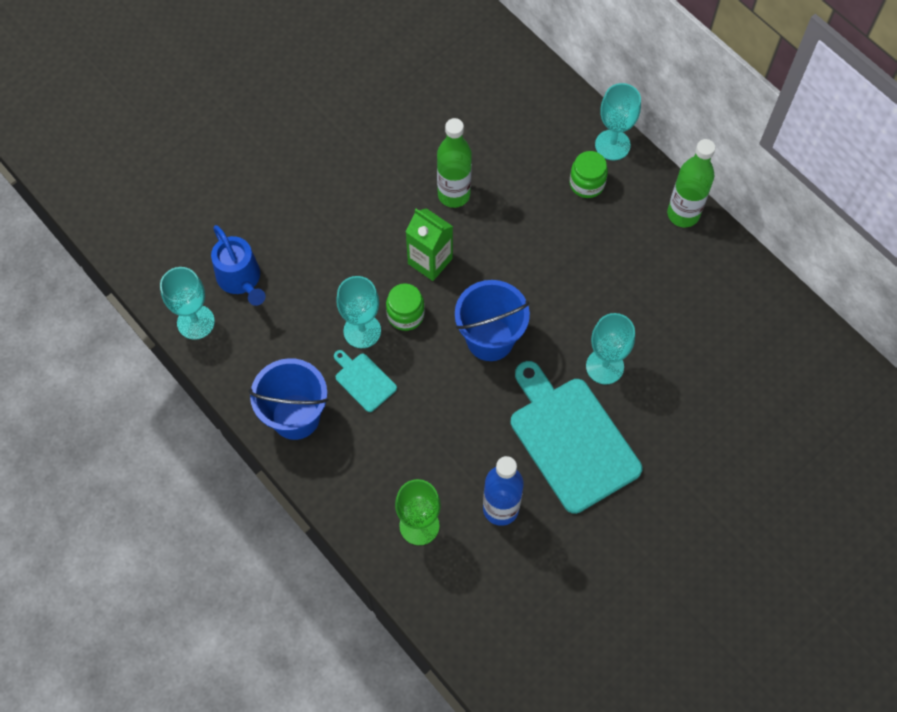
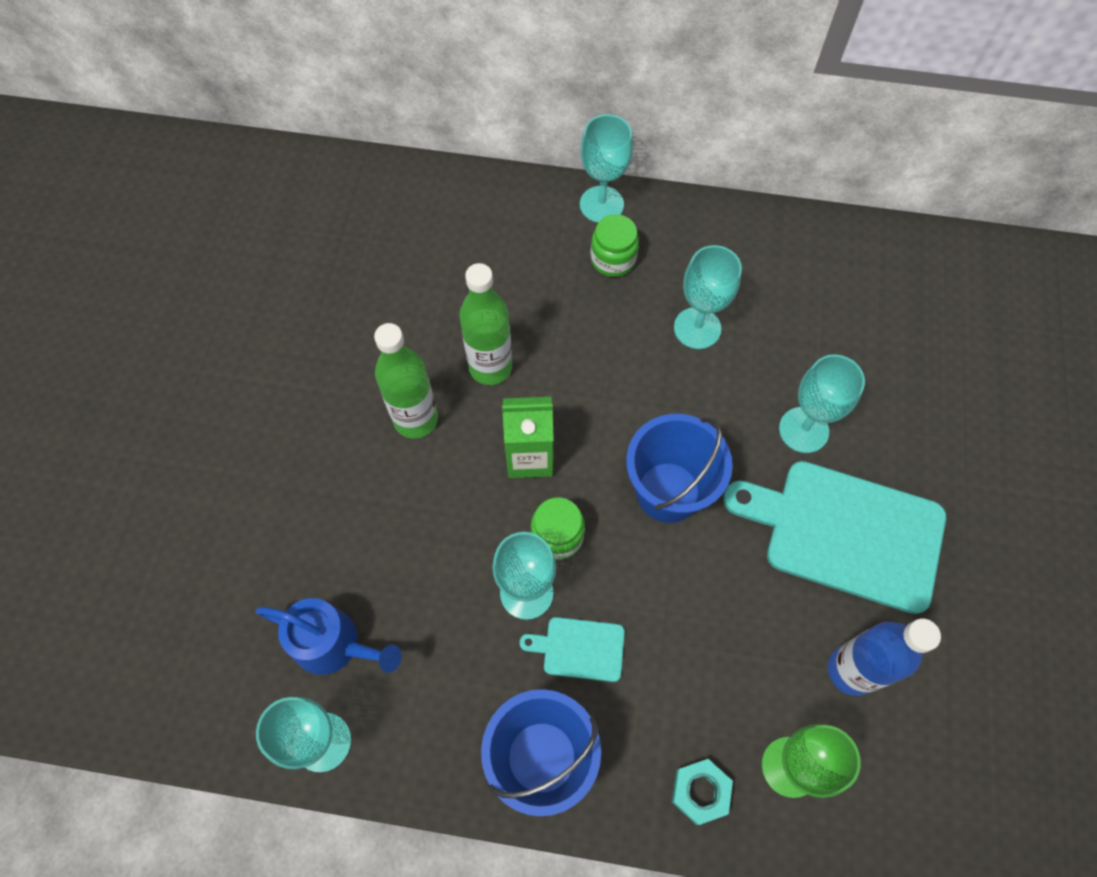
camera: 40 degrees left, 0 degrees up
(361, 498) = (700, 791): none -> turquoise nut
(598, 262) = (697, 328): none -> turquoise goblet
(683, 214) = (729, 224): green bottle -> green bottle (416, 419)

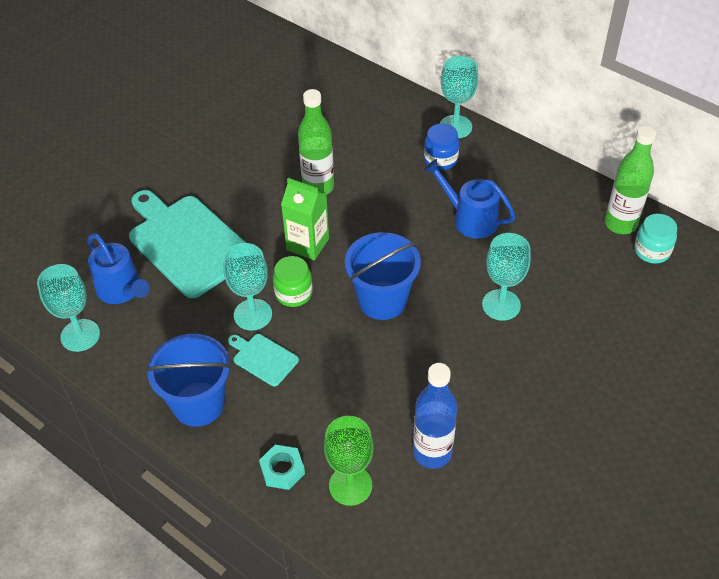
camera: 30 degrees right, 15 degrees down
(416, 419) = (252, 196): green bottle -> green bottle (620, 224)
(613, 259) = (440, 159): green jar -> blue jar
(697, 328) = (469, 219): turquoise goblet -> blue watering can
(846, 533) = (487, 375): turquoise cutting board -> turquoise cutting board (187, 243)
(916, 277) = (652, 251): none -> turquoise jar

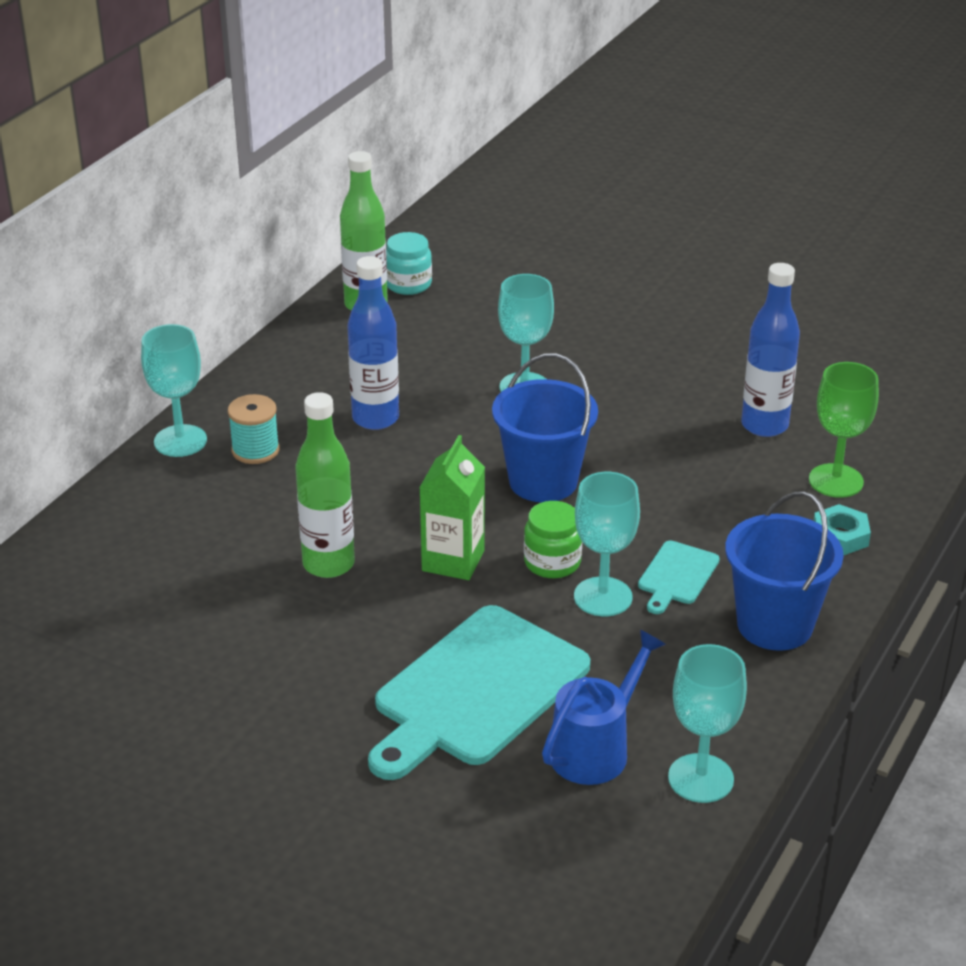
camera: 100 degrees left, 15 degrees down
(440, 159) = (255, 450): blue jar -> turquoise spool
(469, 219) = (375, 418): blue watering can -> blue bottle

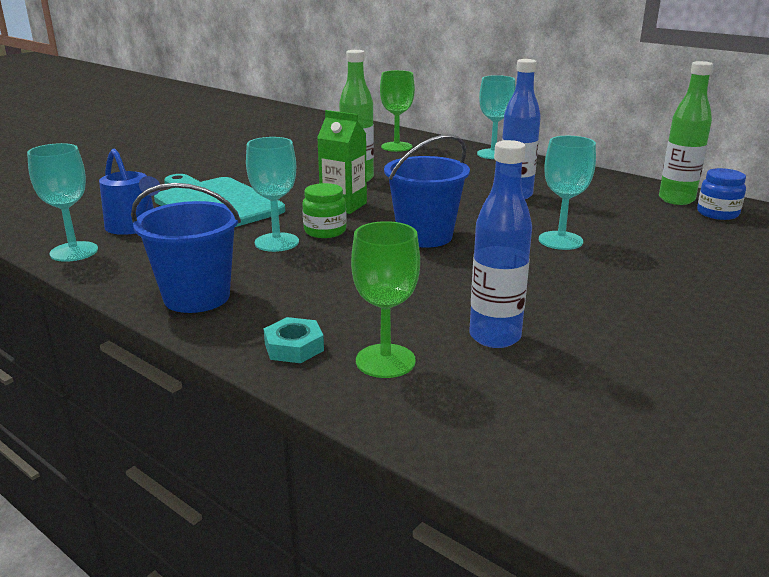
camera: 100 degrees right, 10 degrees down
(142, 543) = (396, 147): none -> green goblet
(255, 450) = (480, 168): turquoise spool -> none
(408, 284) = (717, 213): turquoise jar -> blue jar
(677, 576) = (283, 268): turquoise cutting board -> none

